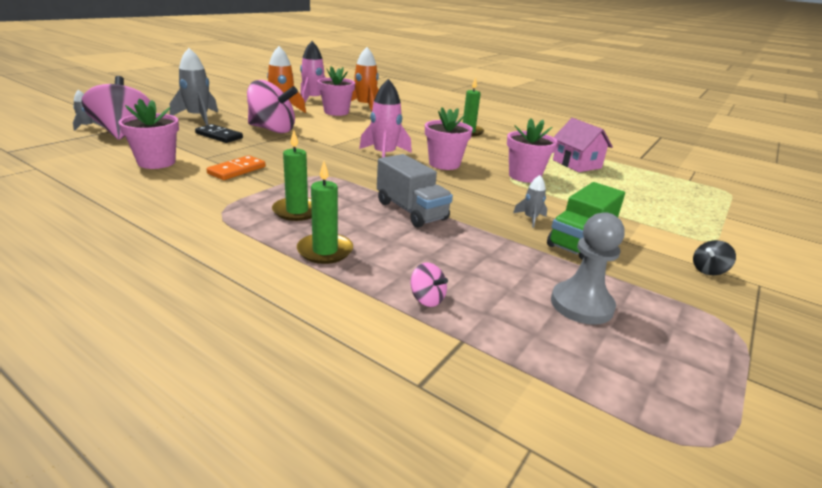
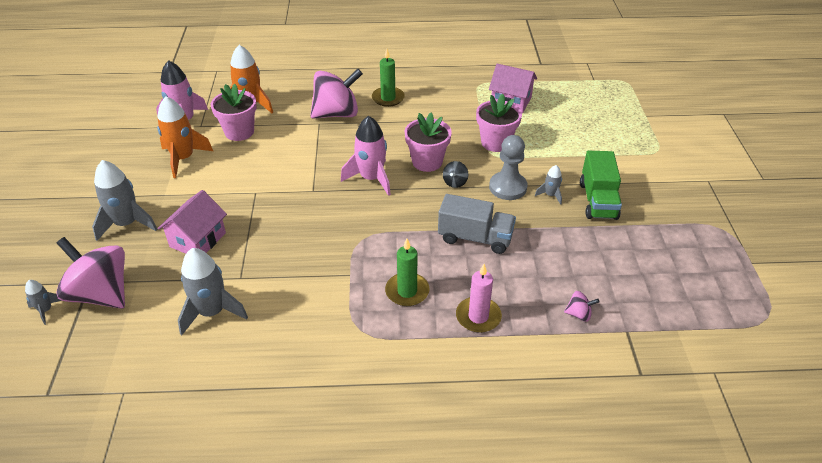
camera: 35 degrees left, 15 degrees up
(156, 162) = (212, 312): pink flower pot -> grey rocket
(219, 136) = (198, 240): black domino -> pink house
(237, 170) = (293, 276): orange domino -> none
(272, 130) = (228, 199): pink spinning top -> pink spinning top (337, 114)
(325, 251) = (478, 316): green candle -> pink candle
(581, 305) = (650, 261): grey pawn -> grey pawn (508, 187)
(708, 270) = (678, 184): black spinning top -> black spinning top (455, 182)

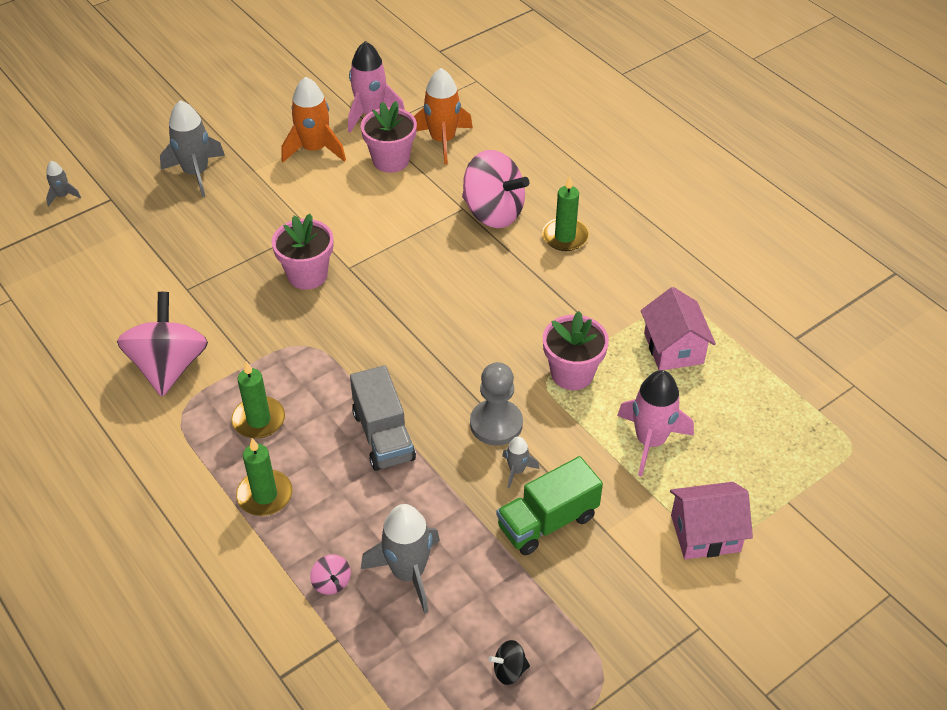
camera: 55 degrees right, 5 degrees up
(101, 294) = (103, 215): pink spinning top -> pink spinning top (169, 367)
(198, 240) = (212, 231): pink house -> pink house (705, 533)
(212, 312) = (131, 297): grey rocket -> grey rocket (408, 572)
(371, 178) = (407, 301): pink rocket -> pink rocket (650, 441)
(427, 162) = (478, 331): pink flower pot -> pink flower pot (307, 275)
(455, 182) = (463, 373): black spinning top -> black spinning top (509, 670)
(478, 316) = (265, 495): pink candle -> green candle

